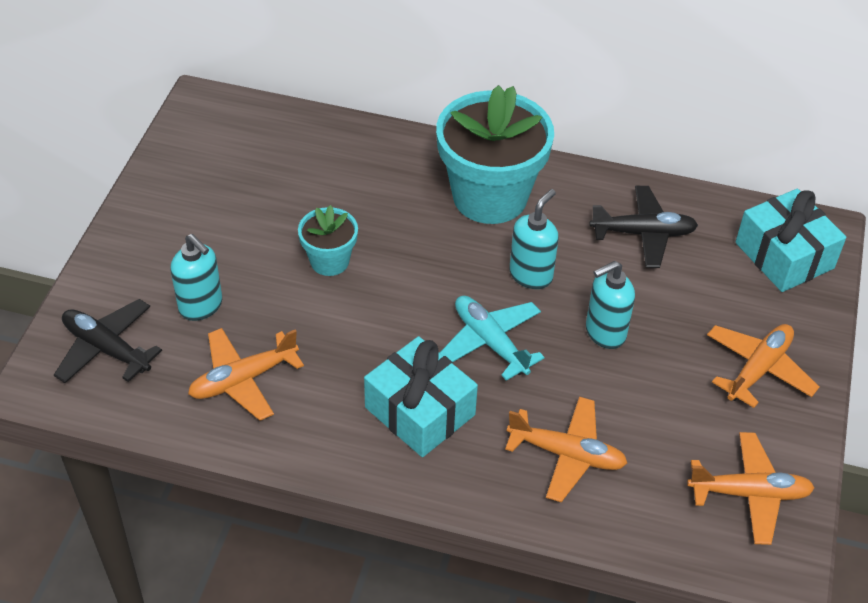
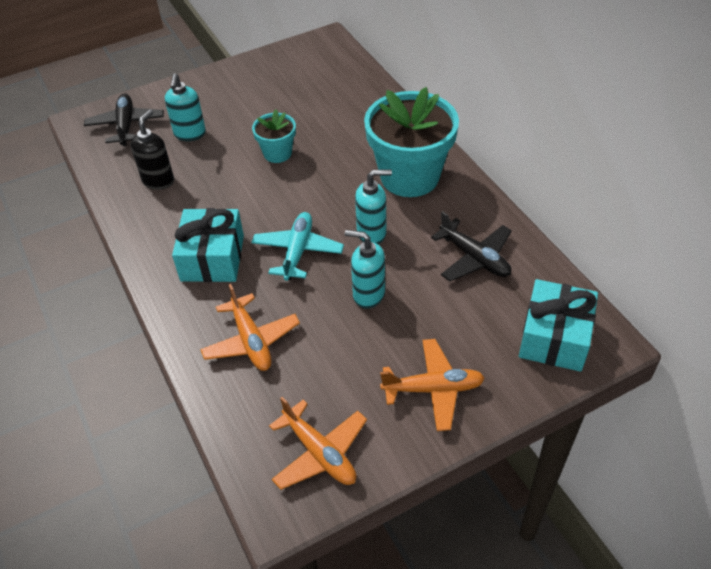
camera: 50 degrees right, 0 degrees up
(243, 379) = (158, 181): orange plane -> black soap dispenser

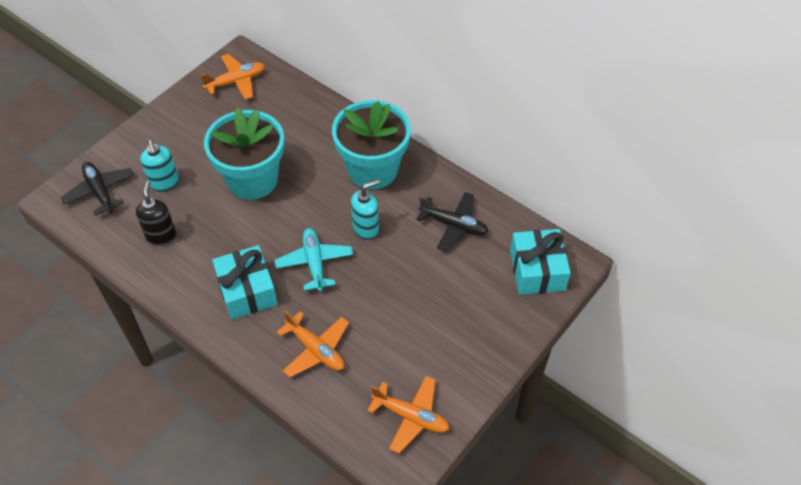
camera: 25 degrees left, 5 degrees up
(277, 153) = (252, 180): turquoise flower pot -> turquoise flower pot, size x2.01
(368, 294) = (387, 281): turquoise soap dispenser -> none
(433, 389) = (469, 340): orange plane -> orange plane (236, 81)

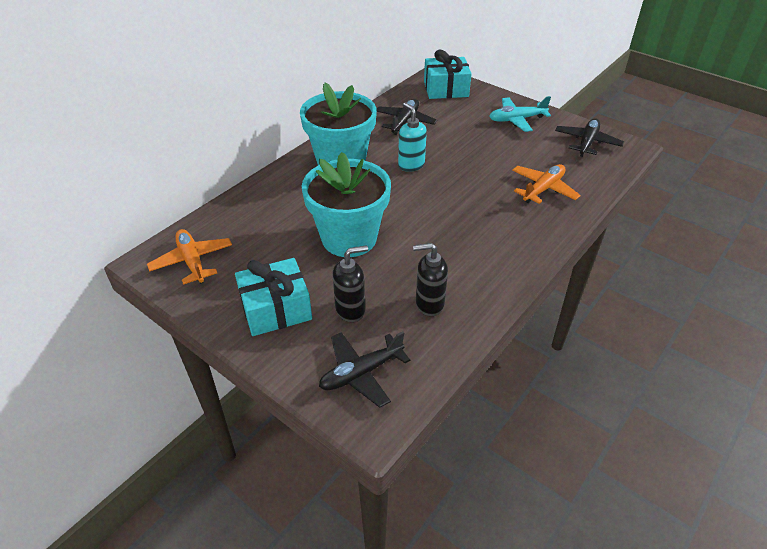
camera: 90 degrees left, 10 degrees down
(164, 183) = (350, 310): turquoise soap dispenser -> black soap dispenser
(247, 291) = (491, 233): turquoise gift -> turquoise gift (276, 309)
(314, 263) = (452, 193): turquoise plane -> turquoise plane (517, 120)
(411, 416) = (587, 143): orange plane -> black plane

